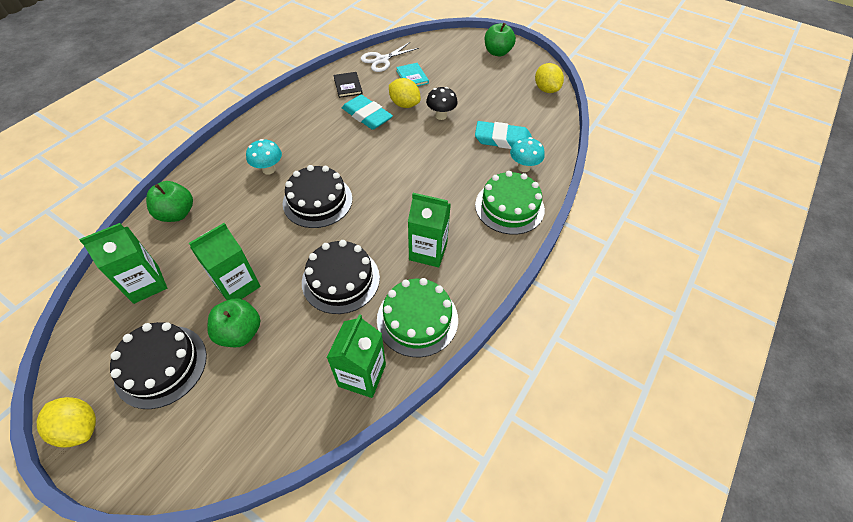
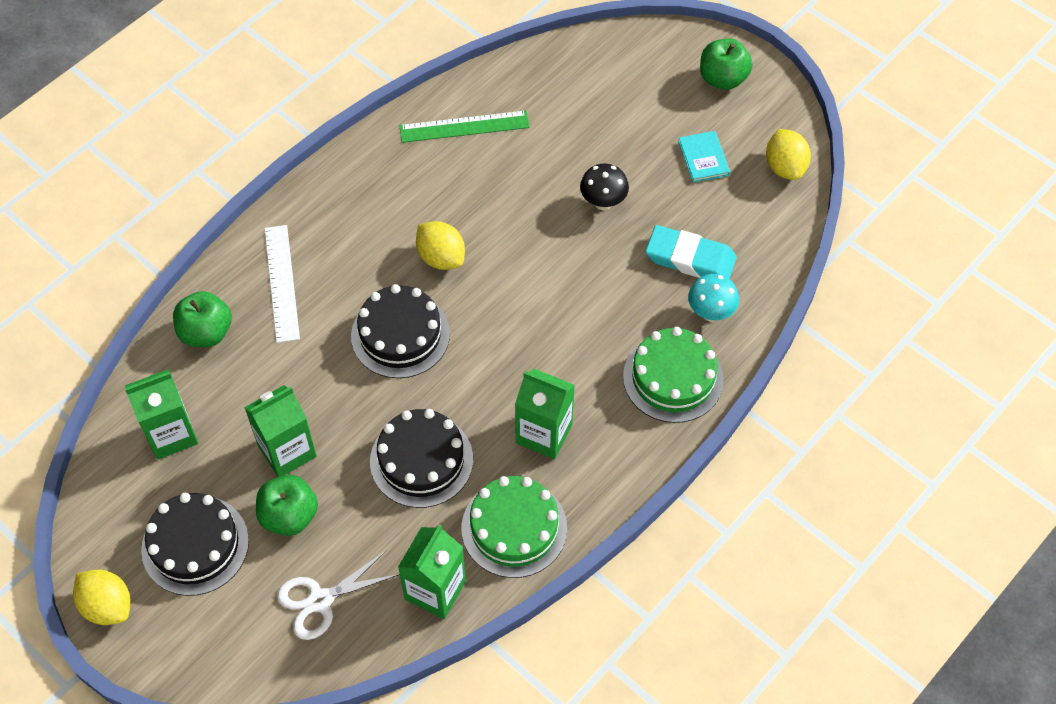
camera: 10 degrees right, 5 degrees up
(232, 178) = (282, 283): none -> white ruler
(269, 169) = (334, 273): turquoise mushroom -> none
(348, 86) = (464, 127): black book -> green ruler
(367, 115) = (488, 190): turquoise eraser -> none
(382, 60) = (526, 76): white scissors -> white scissors (320, 600)
(404, 104) = (549, 174): yellow lemon -> yellow lemon (441, 257)
(412, 77) = (570, 118): turquoise book -> turquoise book (703, 158)

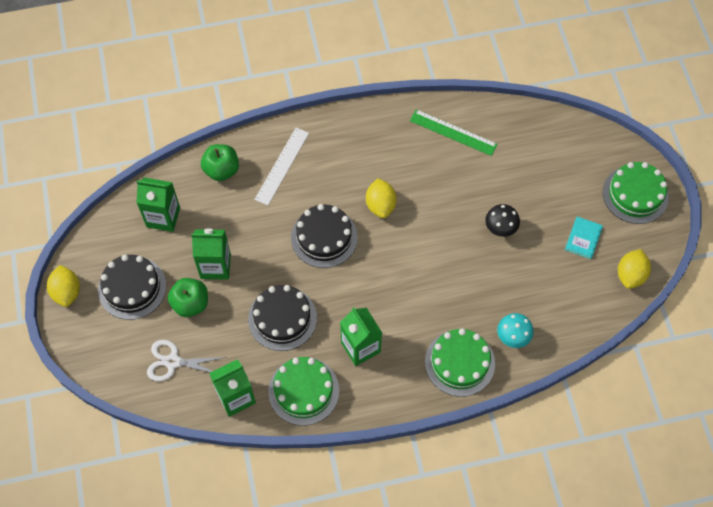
camera: 35 degrees right, 5 degrees up
(690, 258) = (526, 296): turquoise eraser -> none
(722, 79) = (635, 194): green apple -> green cake

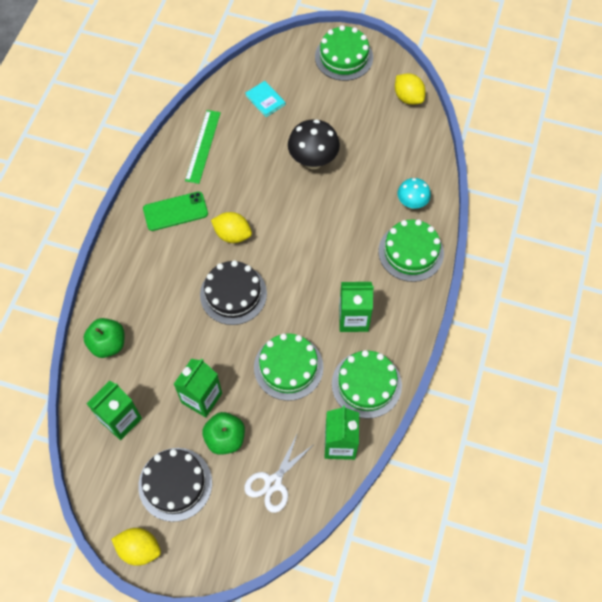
camera: 60 degrees left, 0 degrees up
(282, 166) = (140, 292): white ruler -> none
(282, 318) = (288, 367): black cake -> green cake
(374, 148) = (175, 211): none -> green phone
(453, 132) = (203, 146): green ruler -> green ruler turned 45 degrees counterclockwise
(500, 229) = (313, 161): black mushroom -> black mushroom, size x1.59
(583, 238) = (358, 110): turquoise book -> turquoise book (265, 100)

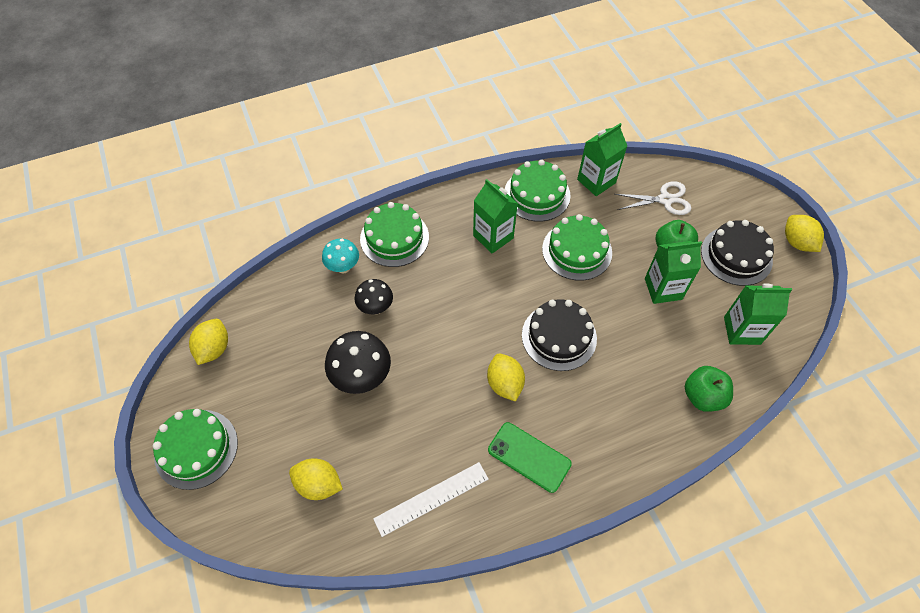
camera: 130 degrees left, 5 degrees down
(203, 146) = (431, 498): green ruler -> white ruler
(265, 100) = (318, 484): turquoise book -> yellow lemon
(359, 201) = (376, 308): none -> black mushroom

